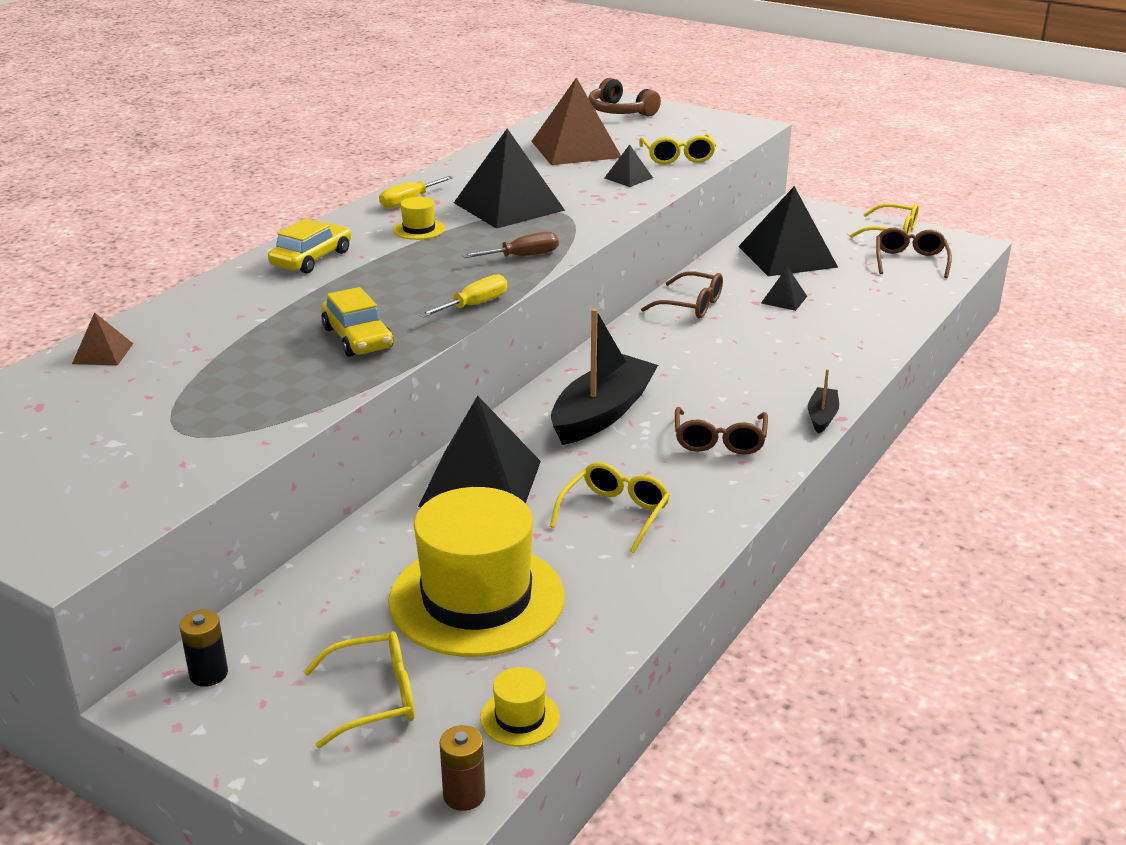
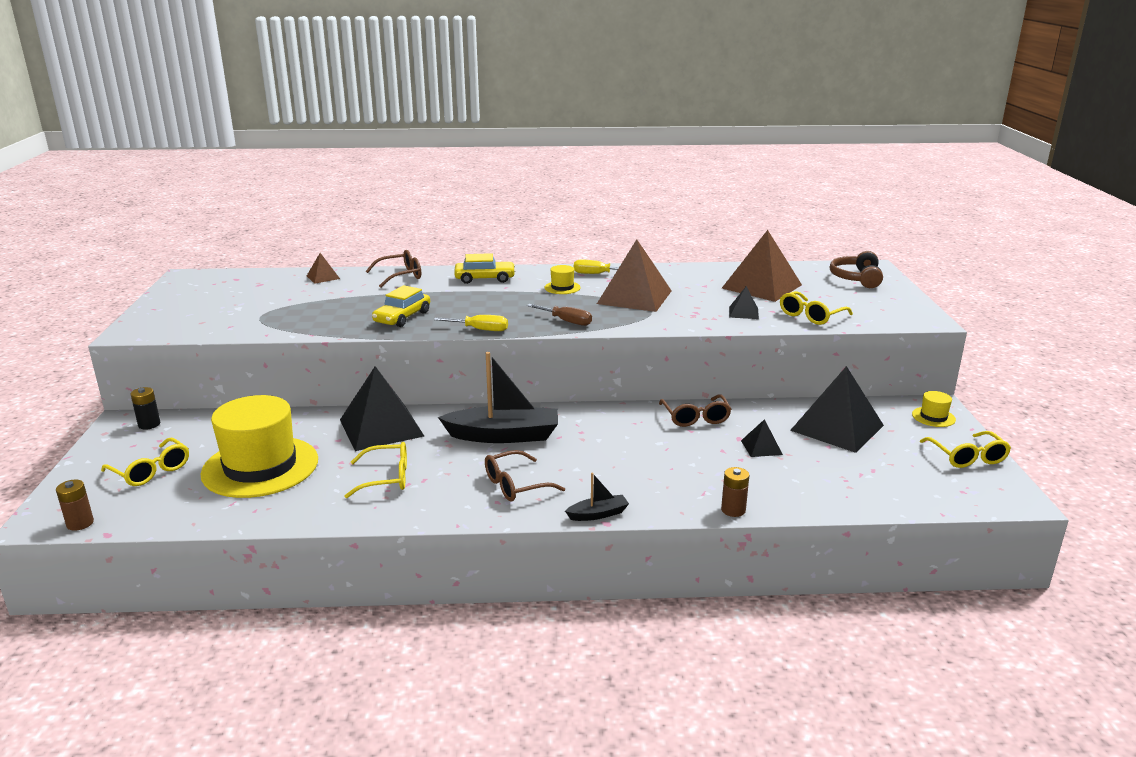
camera: 55 degrees right, 5 degrees down
(508, 206) = (634, 297): black pyramid -> brown pyramid
(520, 718) = (155, 517): yellow hat -> yellow hat (933, 417)
(878, 353) = (733, 510): none -> brown battery
(910, 261) = (926, 480): brown glasses -> brown glasses (400, 276)

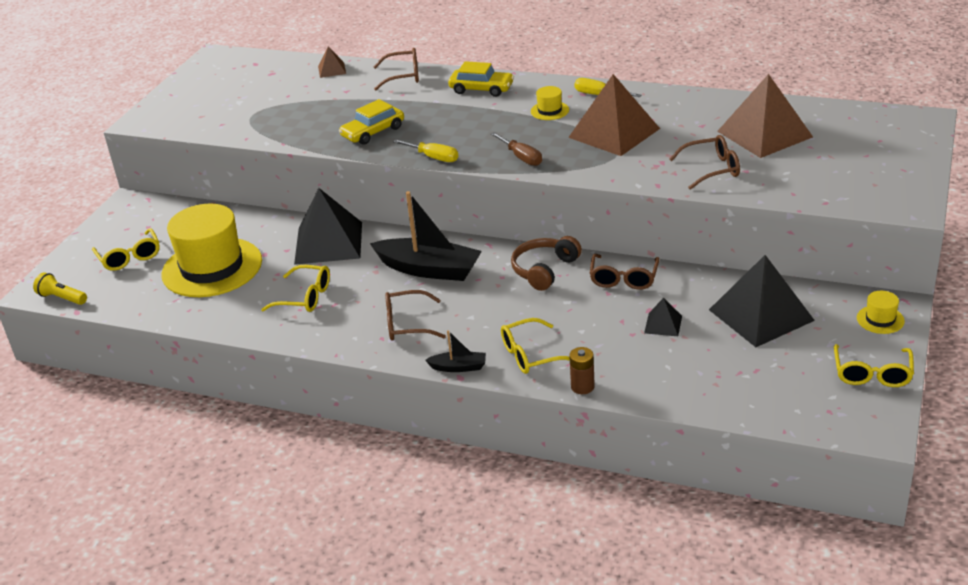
camera: 25 degrees right, 10 degrees up
(80, 523) = (62, 298): brown battery -> yellow flashlight
(149, 424) = (146, 209): black battery -> none
(743, 312) = (712, 169): black pyramid -> brown glasses
(810, 316) = (782, 183): yellow glasses -> yellow glasses (530, 355)
(856, 278) = (887, 135): brown headphones -> brown headphones (544, 270)

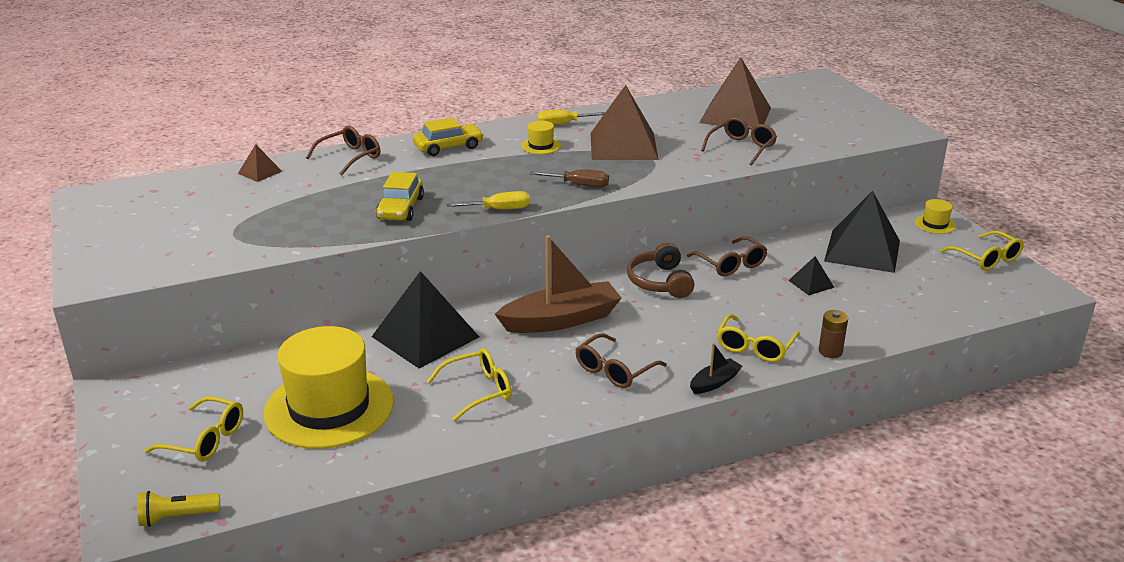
camera: 45 degrees left, 5 degrees down
(429, 269) = (561, 320): black boat -> brown boat

